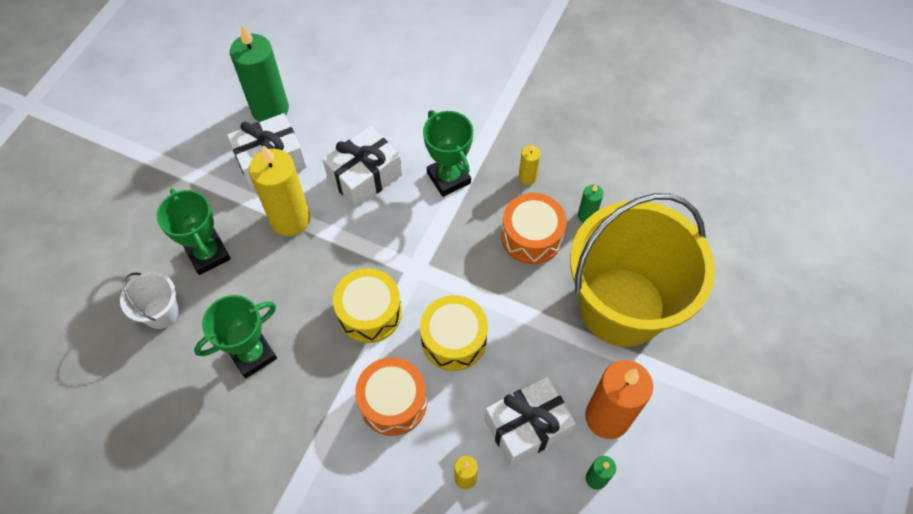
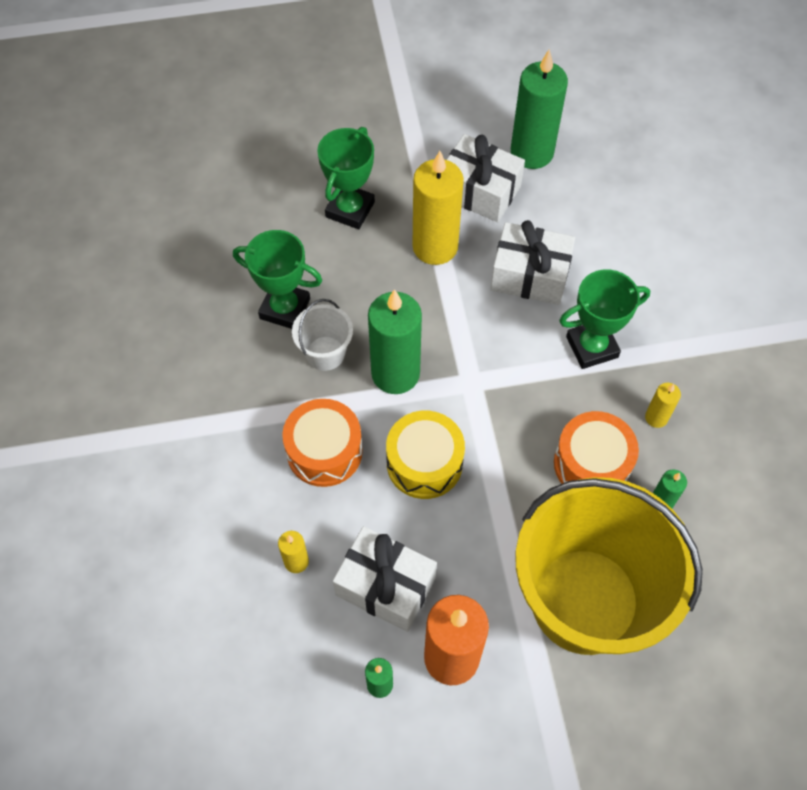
camera: 55 degrees right, 0 degrees up
(161, 312) = (270, 215): white bucket -> white bucket (325, 353)
(369, 313) = (395, 373): yellow drum -> green candle
(448, 178) = (592, 347): green trophy -> green trophy turned 45 degrees clockwise

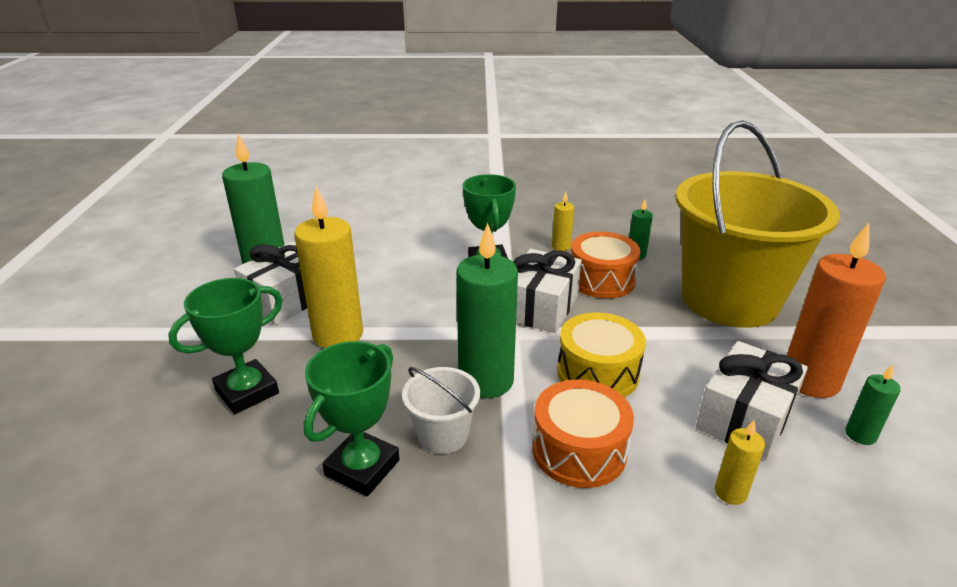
camera: 80 degrees left, 30 degrees down
(350, 209) = (247, 392): green trophy -> green trophy turned 75 degrees counterclockwise
(530, 275) = (402, 284): white gift -> white gift (541, 307)

